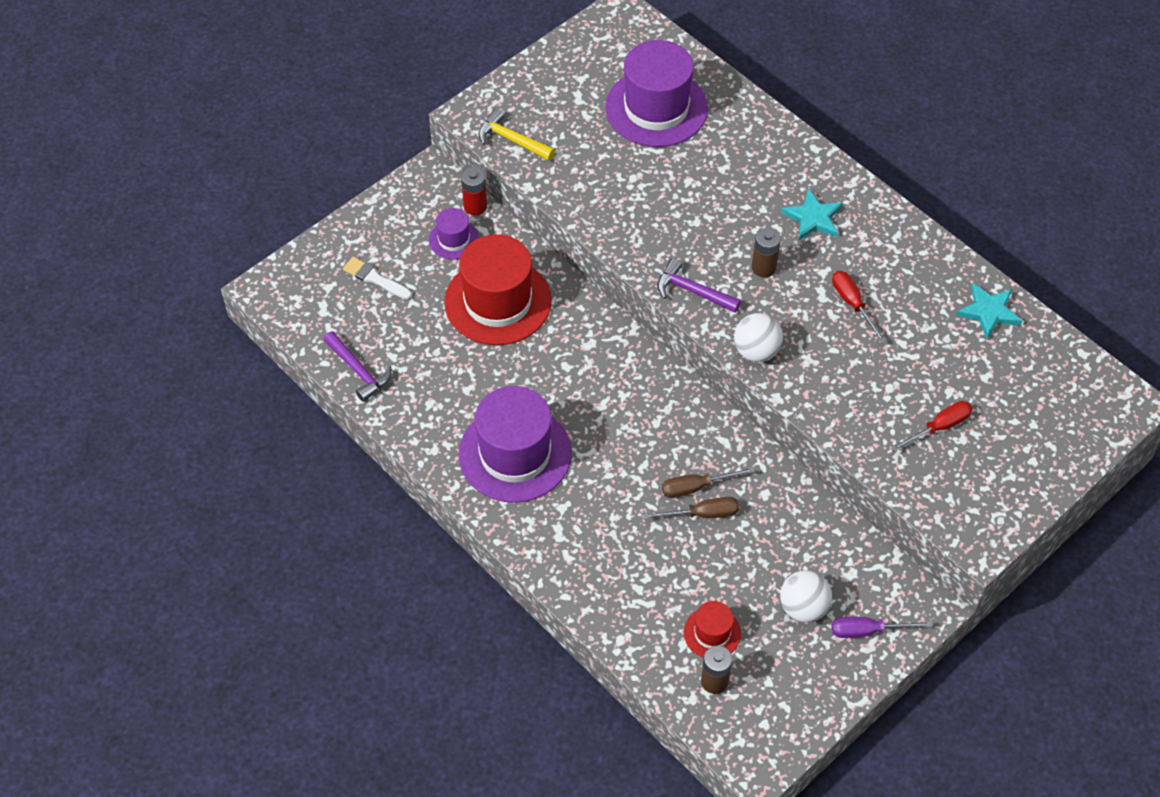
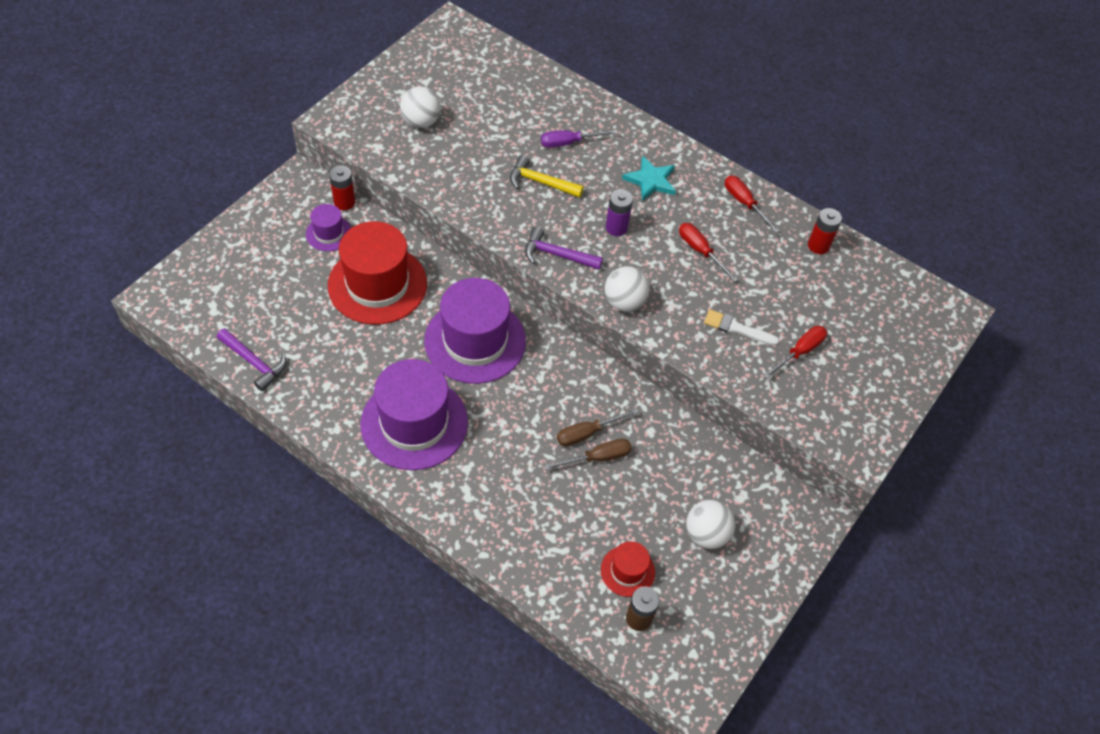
camera: 15 degrees left, 0 degrees up
(374, 278) = (259, 275): white brush -> white brush (736, 328)
(512, 140) = (371, 138): yellow hammer -> yellow hammer (540, 182)
(569, 126) = (421, 122): none -> white ball
(656, 108) = (496, 100): purple hat -> purple hat (475, 341)
(763, 267) = (616, 227): brown battery -> purple battery
(867, 631) = (768, 548): purple screwdriver -> purple screwdriver (569, 143)
(914, 254) = (744, 203): none -> red screwdriver
(989, 312) = (818, 245): turquoise star -> red battery

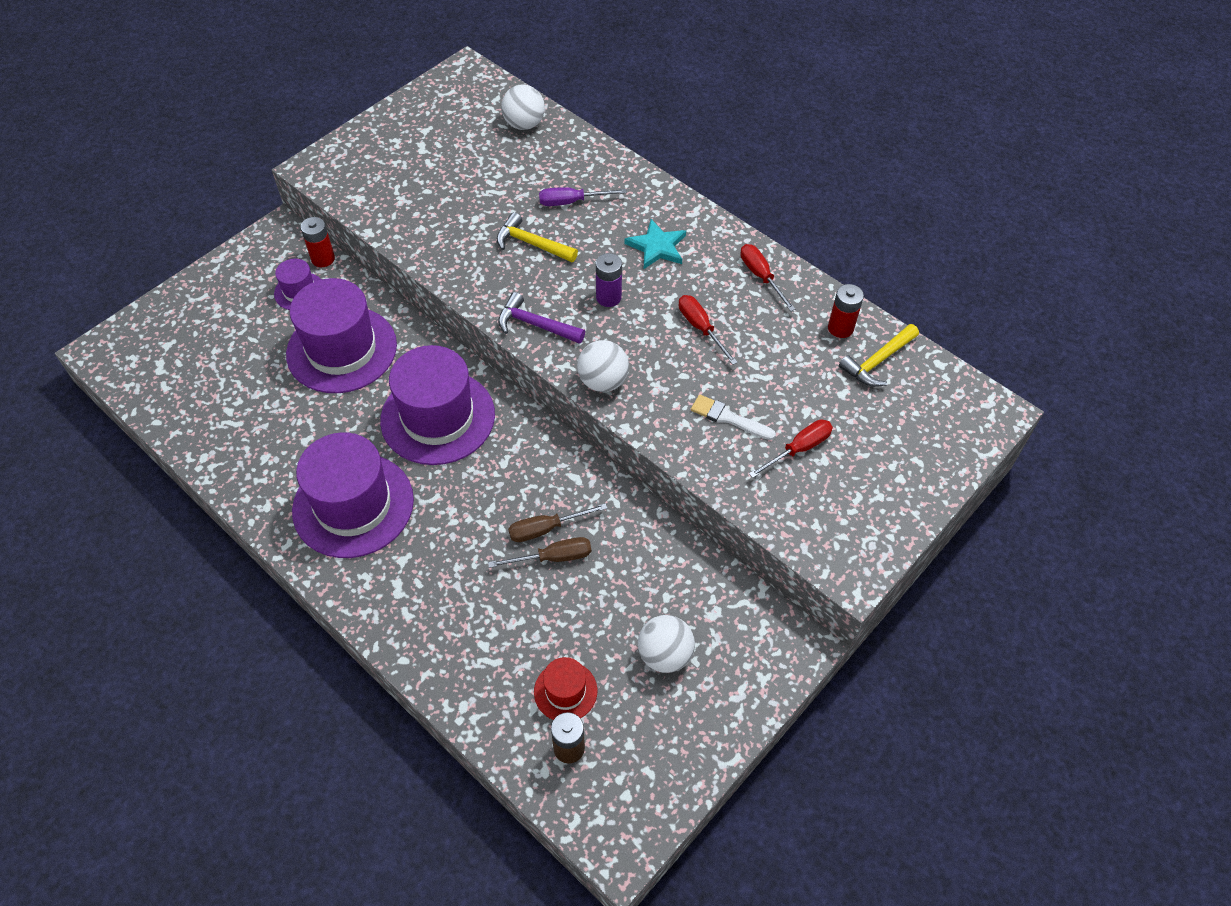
camera: 10 degrees right, 0 degrees up
(254, 363) = (191, 428): purple hammer -> none
(377, 284) = (342, 349): red hat -> purple hat
(421, 122) = (411, 173): white ball -> white ball (524, 124)
(853, 273) = (877, 361): none -> yellow hammer

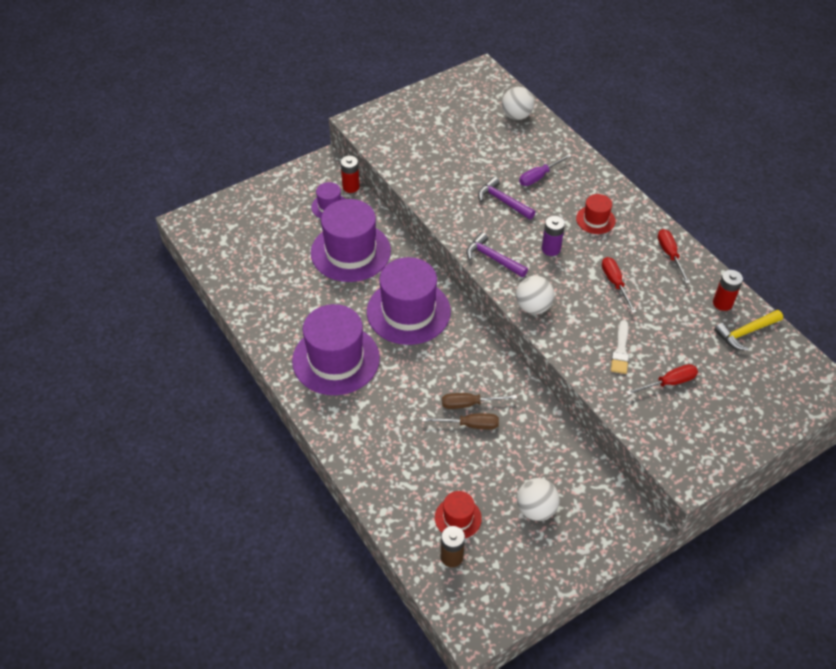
camera: 15 degrees right, 5 degrees down
(532, 244) = (503, 201): yellow hammer -> purple hammer
(571, 202) = (539, 177): purple screwdriver -> purple screwdriver turned 45 degrees counterclockwise
(657, 247) = (595, 220): turquoise star -> red hat
(728, 418) = (620, 350): white brush -> white brush turned 120 degrees counterclockwise

